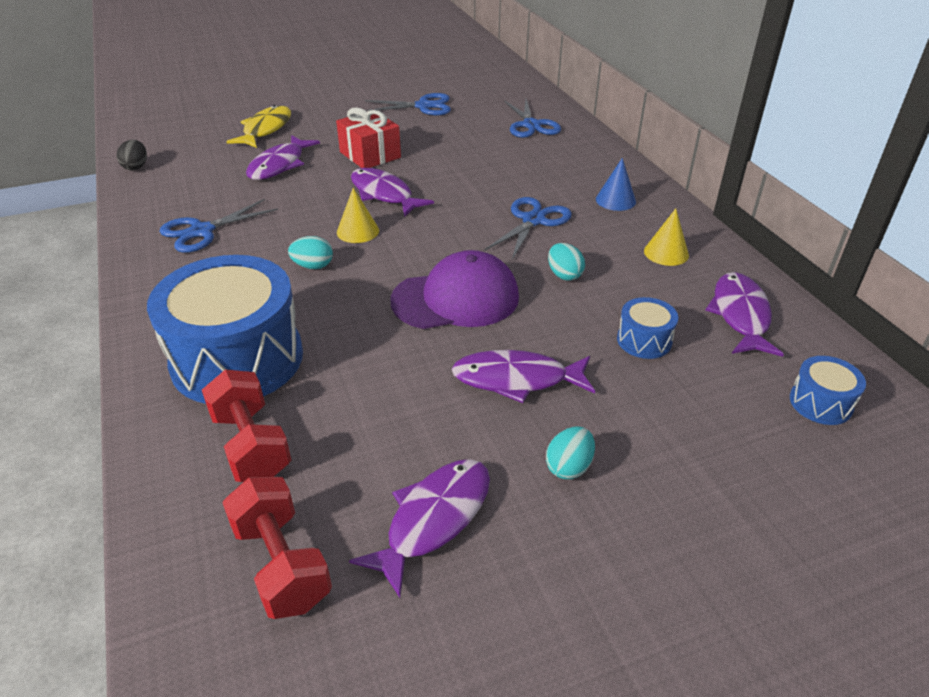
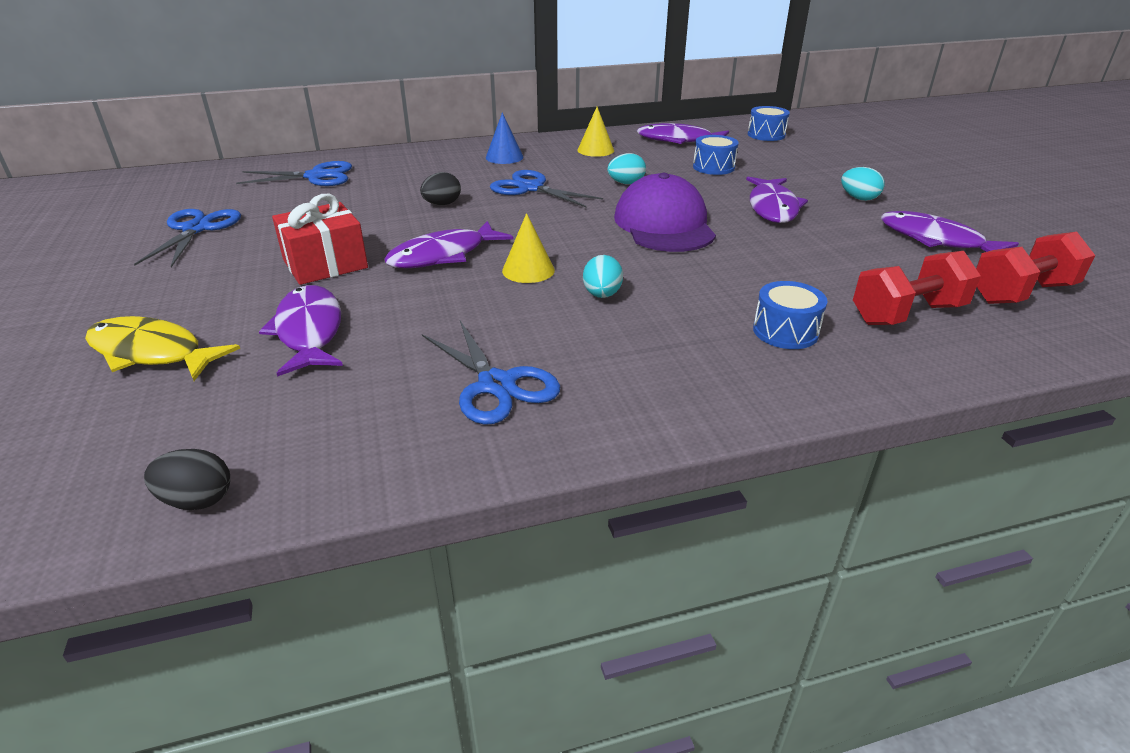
camera: 85 degrees left, 5 degrees down
(237, 359) = (785, 331): blue drum -> blue drum, size x0.43
(279, 165) = (309, 331): purple fish -> purple fish turned 135 degrees counterclockwise
(484, 182) = (442, 204): none -> black egg

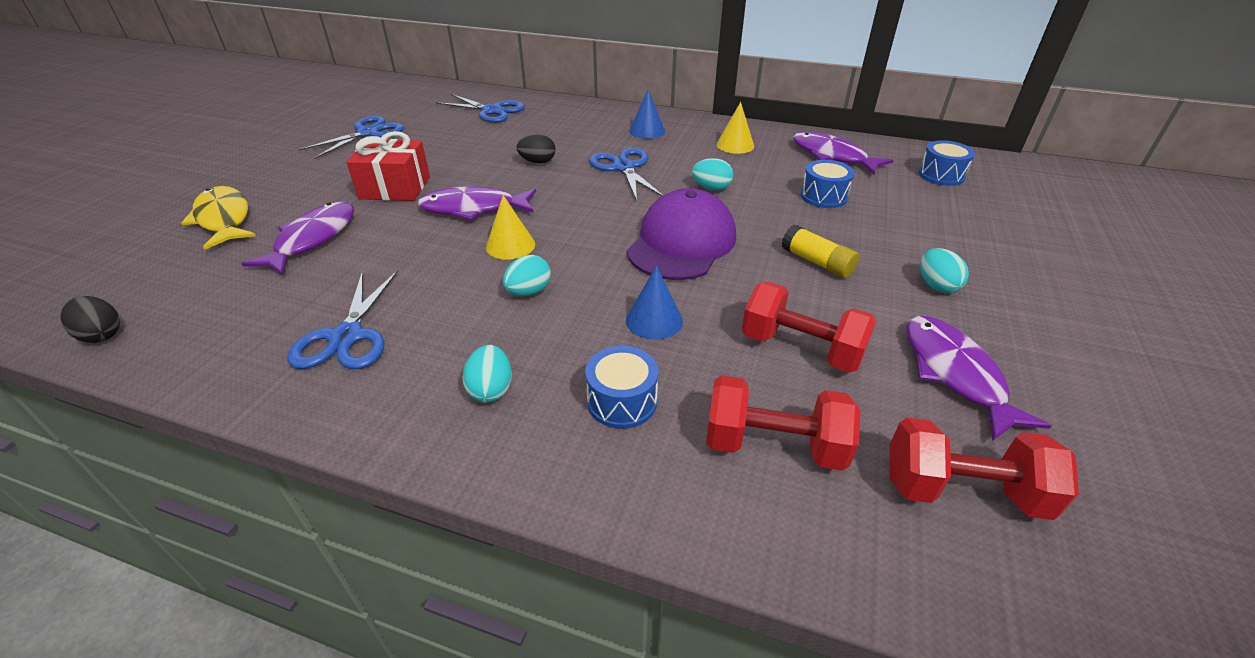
camera: 35 degrees right, 5 degrees up
(685, 365) = (491, 389): none -> turquoise egg
(726, 278) = (654, 320): none -> blue cone
(772, 208) = (817, 262): purple fish -> yellow glue stick
(840, 259) = (801, 348): none -> red dumbbell

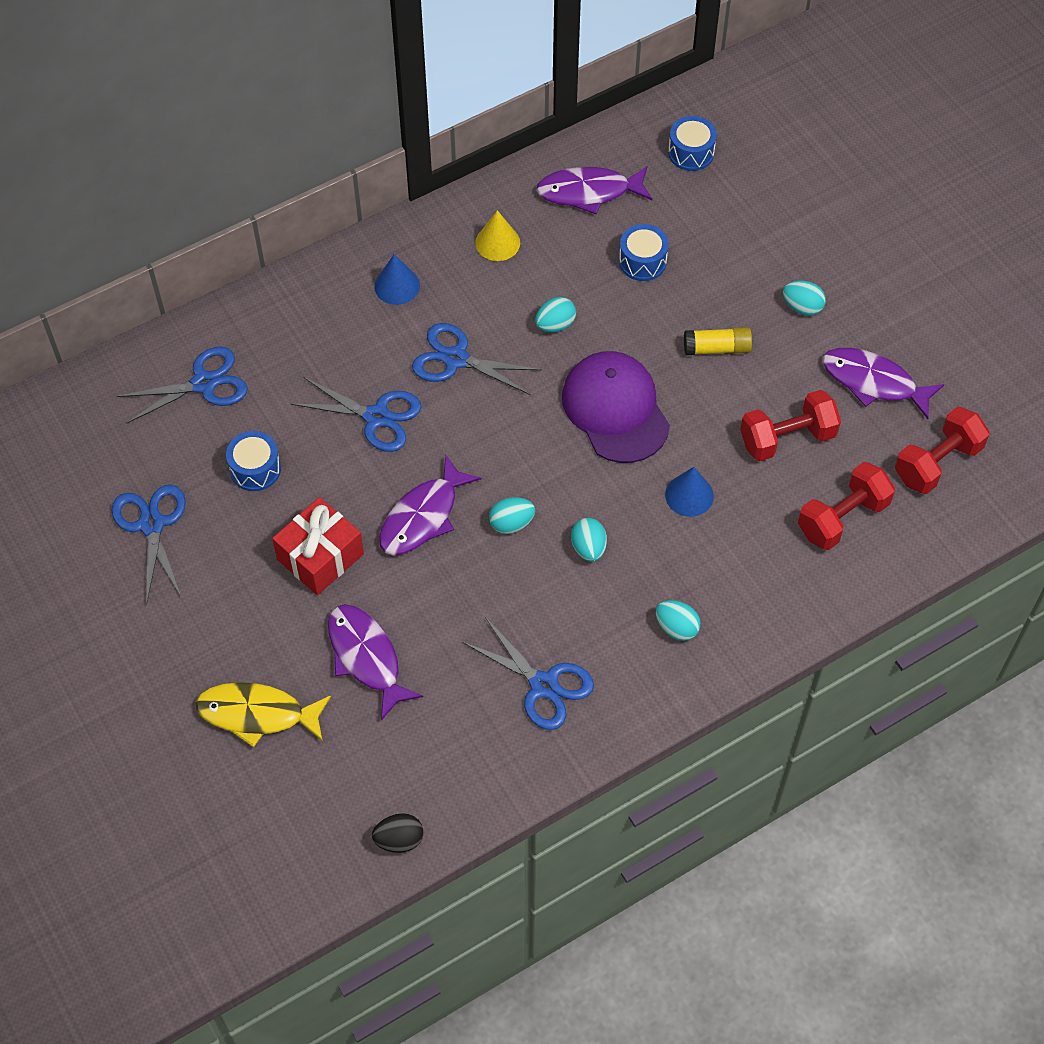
camera: 50 degrees left, 20 degrees up
(510, 245) = (511, 523): yellow cone -> turquoise egg
(538, 162) = (376, 417): black egg -> blue scissors
(622, 401) = (747, 566): blue drum -> blue drum (255, 469)

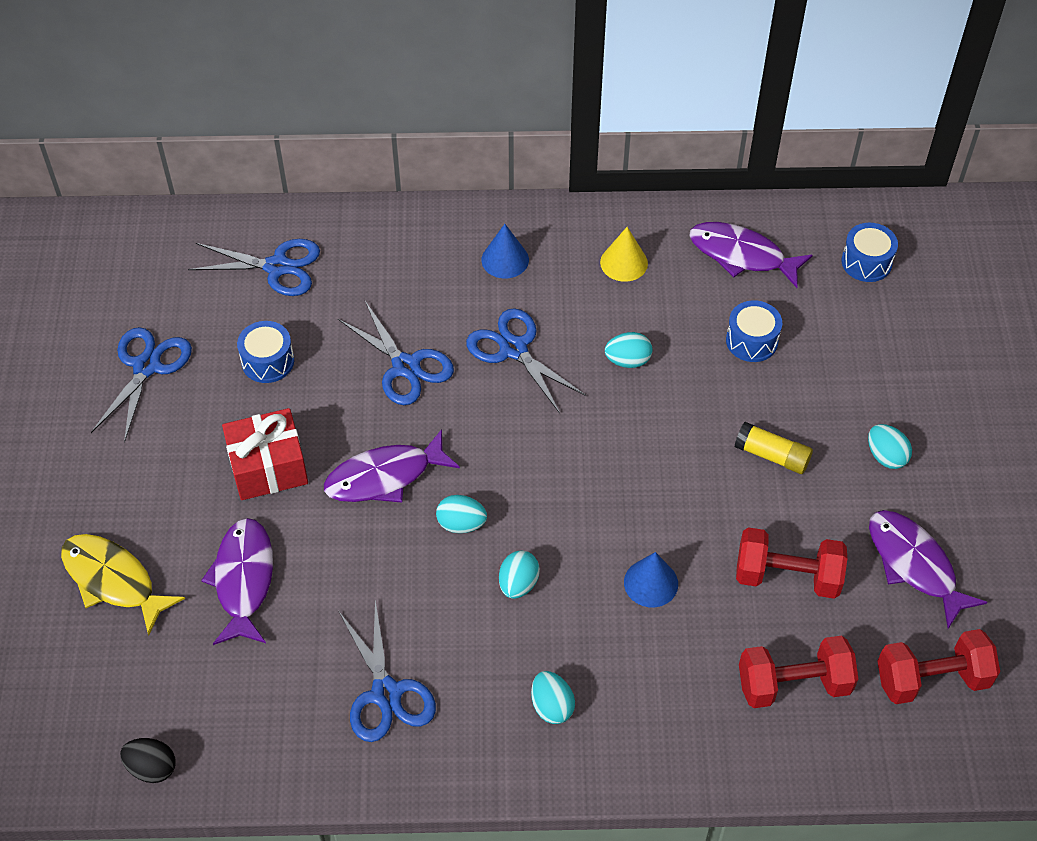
camera: 30 degrees right, 5 degrees down
(615, 409) = (633, 466): purple cap -> none

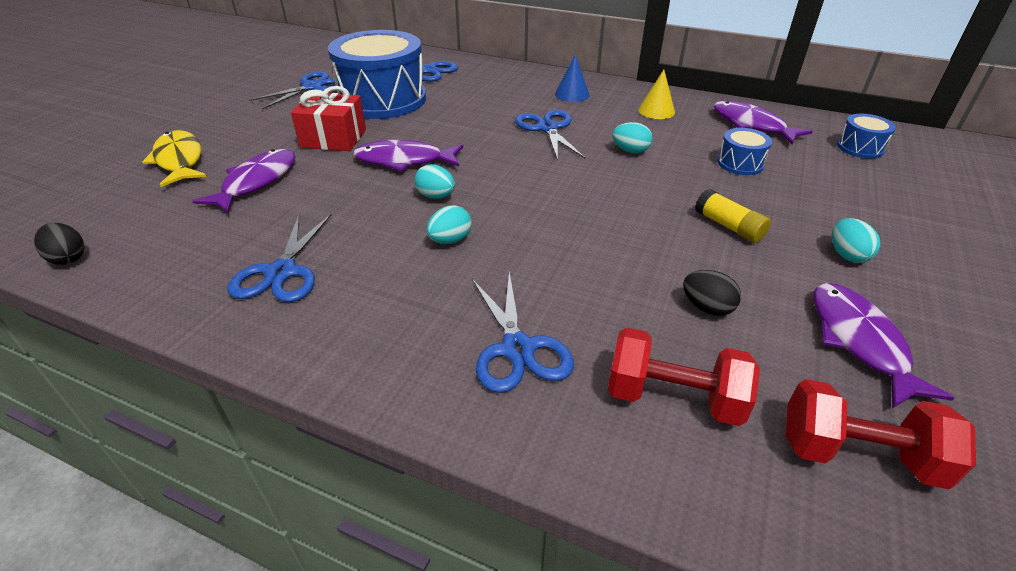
camera: 25 degrees right, 15 degrees down
(268, 361) = (383, 100): blue drum -> blue drum, size x2.33
(405, 367) = (466, 120): blue scissors -> blue scissors (517, 349)
(552, 706) = (409, 328): turquoise egg -> none
(651, 583) = (566, 273): blue cone -> none
(787, 576) = (707, 308): red dumbbell -> black egg

